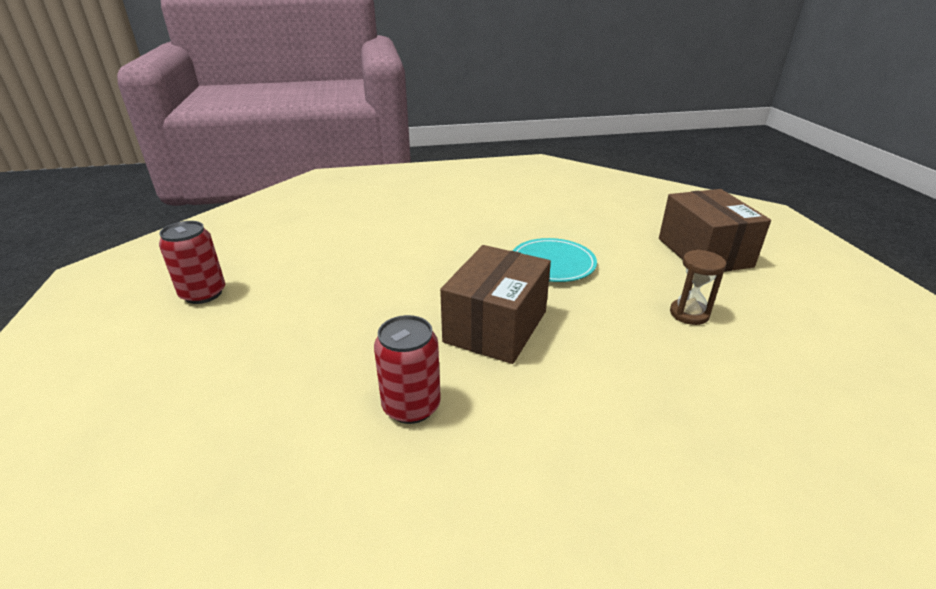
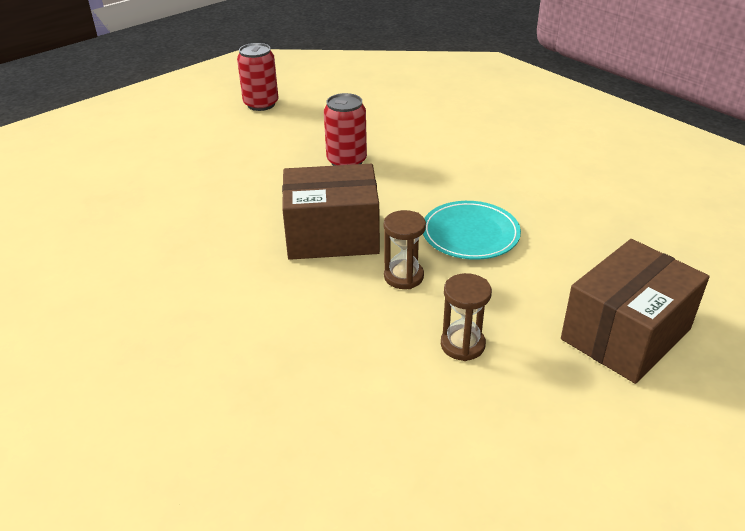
camera: 60 degrees right, 5 degrees up
(411, 406) = (207, 231): red can -> red can (346, 161)
(586, 310) = (403, 276): none -> brown hourglass

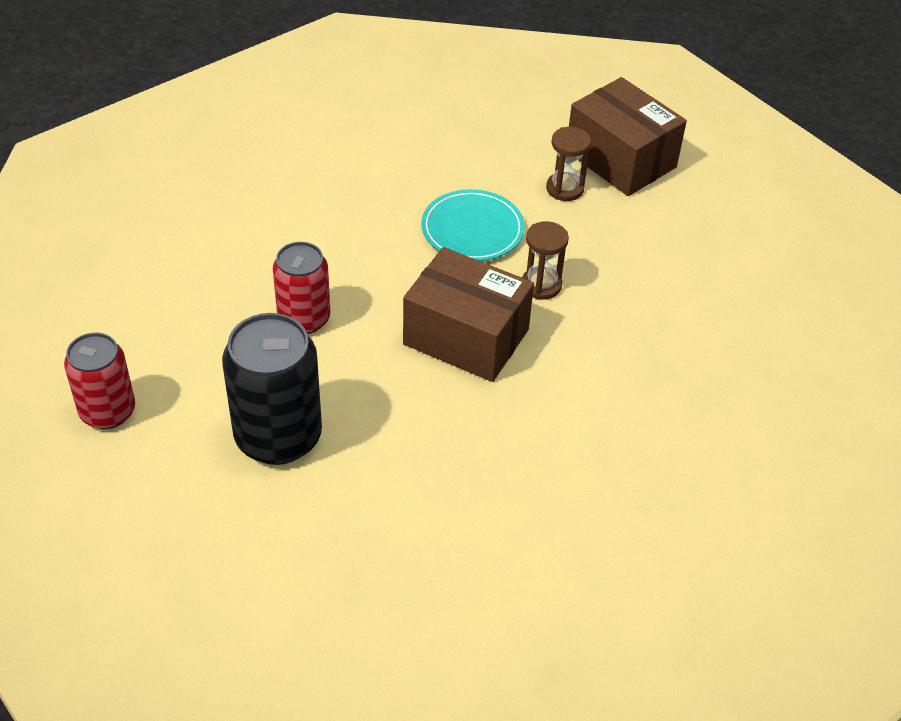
camera: 90 degrees left, 10 degrees up
(233, 160) = (278, 437): none -> black can
(332, 235) = (466, 337): brown box -> brown box turned 60 degrees counterclockwise
(462, 345) = (637, 256): brown hourglass -> brown hourglass (565, 189)

